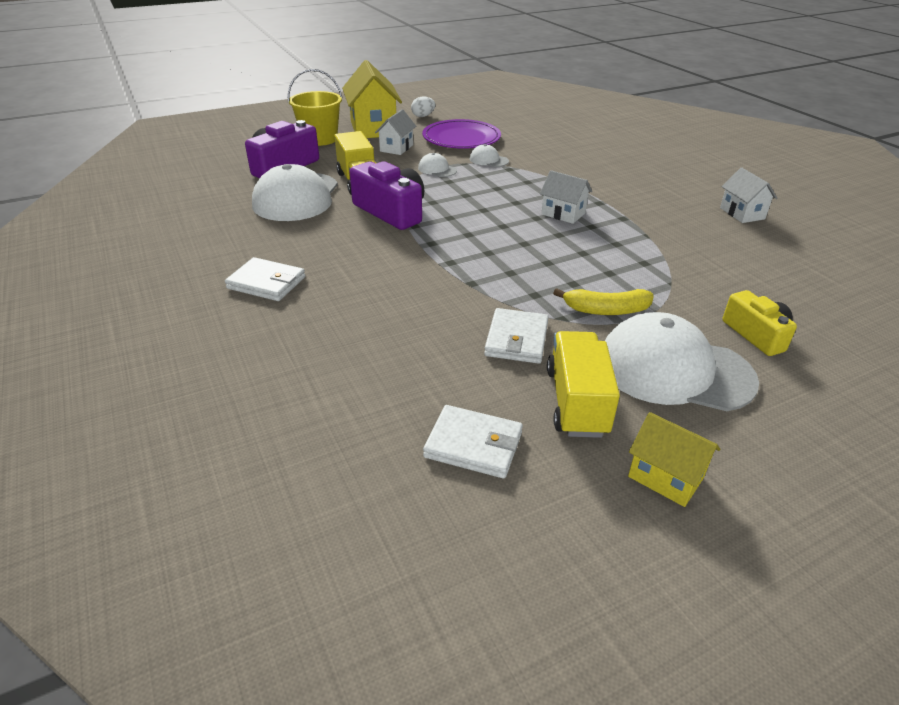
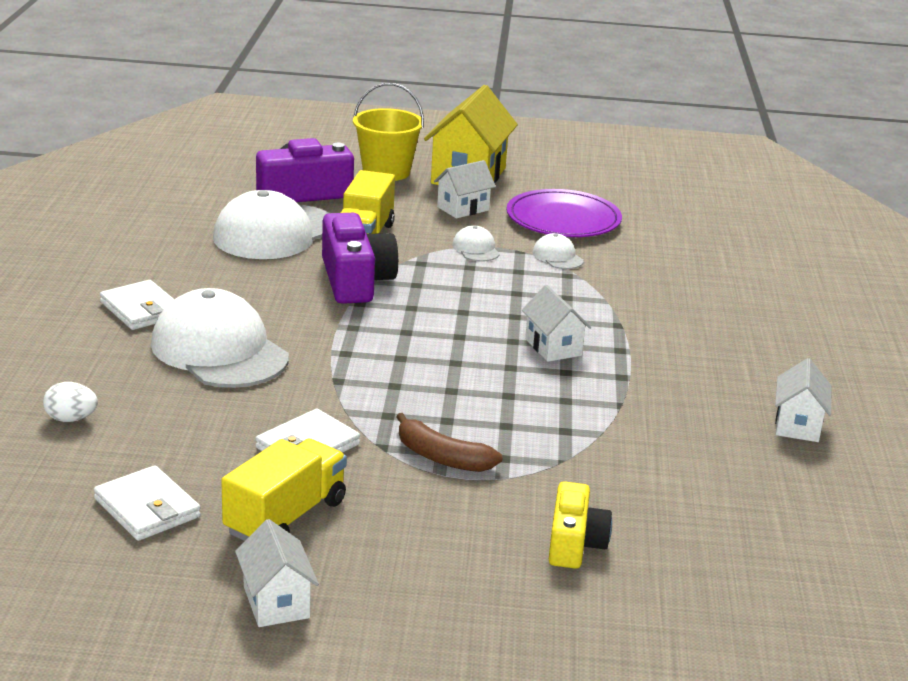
camera: 30 degrees right, 10 degrees down
(423, 116) = (555, 176): white egg -> white egg (71, 419)
(606, 310) = (442, 458): yellow banana -> brown banana
(665, 477) = (276, 602): yellow house -> white house
(674, 370) = (426, 534): white cap -> white cap (219, 350)

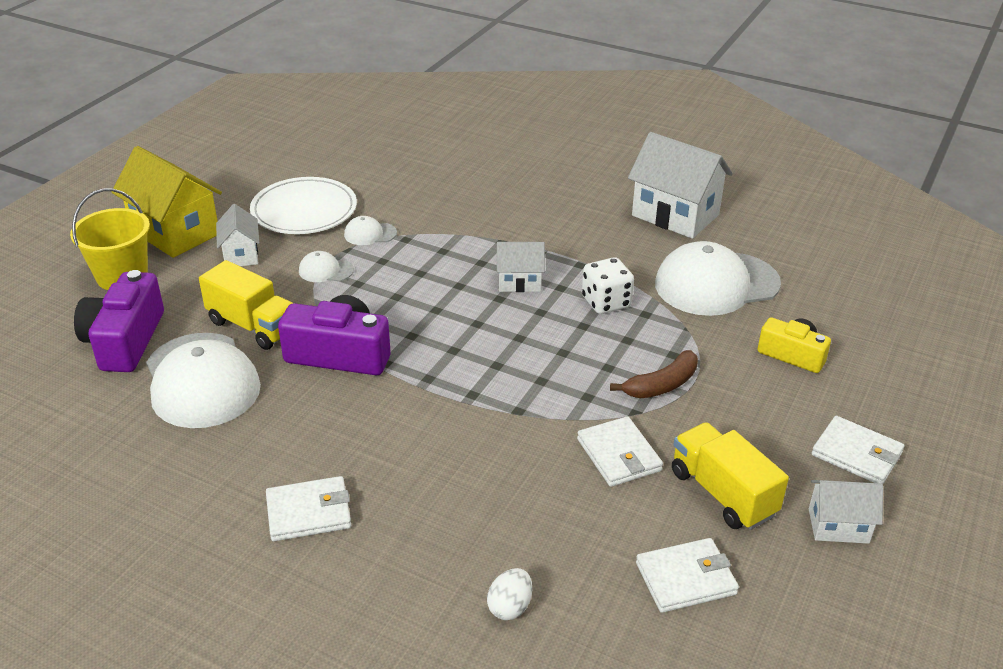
camera: 65 degrees left, 10 degrees up
(219, 350) = (426, 473): white cap -> white cap (716, 284)
(413, 608) = (856, 454): none -> white wallet
(563, 219) = (304, 210): purple plate -> white plate
(564, 403) = (606, 302): none -> white dice
(797, 425) = (675, 215): white house -> white house, size x1.83

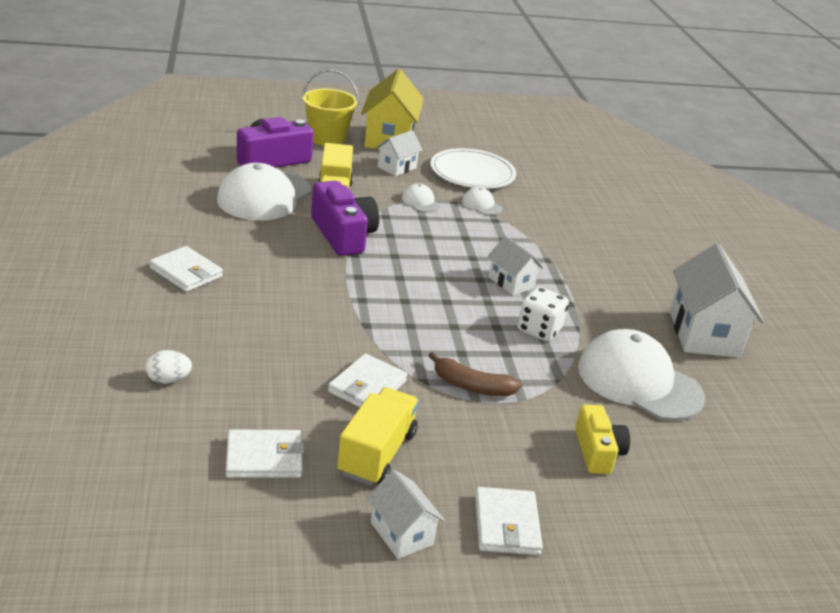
camera: 50 degrees right, 5 degrees down
(685, 578) = (264, 458): white wallet -> white wallet turned 45 degrees counterclockwise

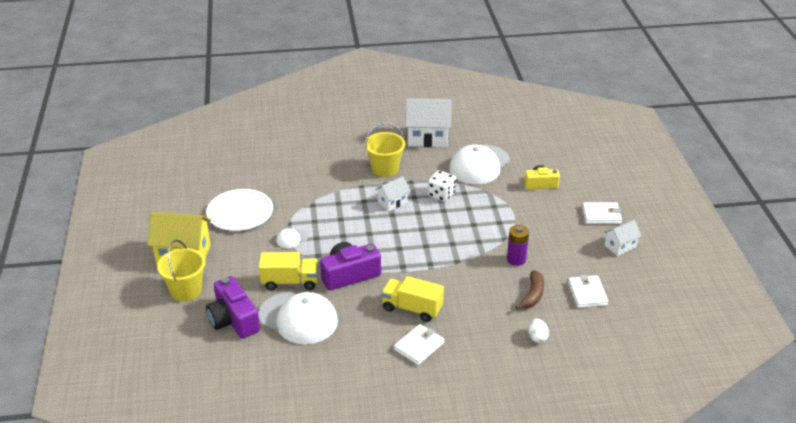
camera: 85 degrees left, 5 degrees up
(367, 386) = (516, 259): white wallet -> purple battery
(377, 453) = (569, 255): yellow truck -> yellow truck (412, 308)
(397, 167) = (236, 250): white house -> none
(472, 386) = (503, 222): brown banana -> brown banana (533, 295)
(481, 205) = (291, 210): white cap -> none
(598, 284) = (385, 168): none -> yellow bucket

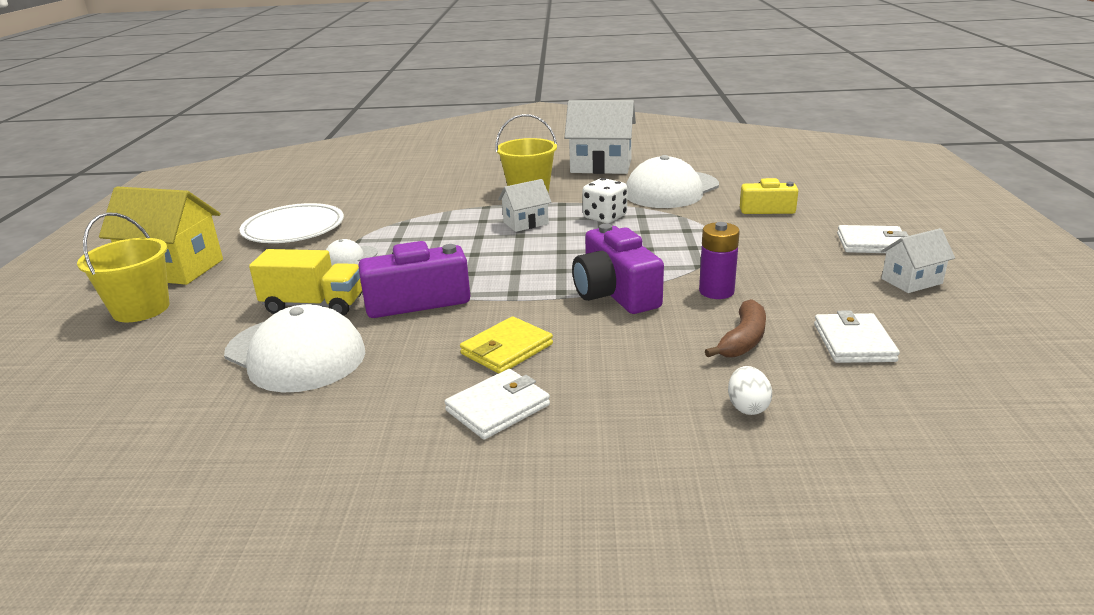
camera: 10 degrees right, 10 degrees down
(233, 319) = (184, 350): purple camera -> purple camera (615, 293)
(412, 308) = (507, 349): yellow truck -> yellow wallet

